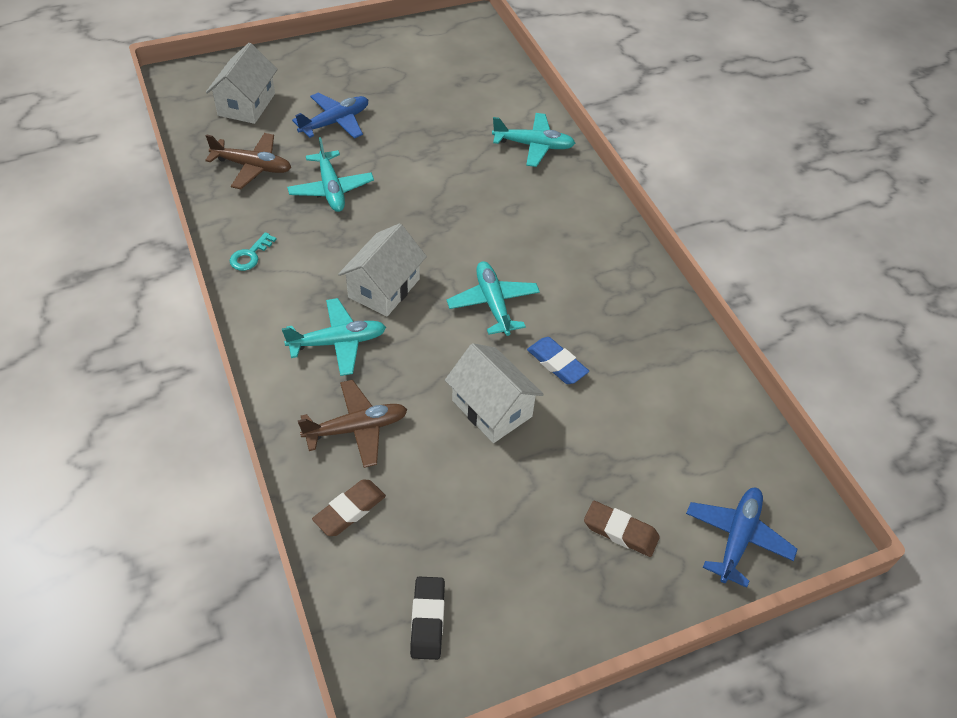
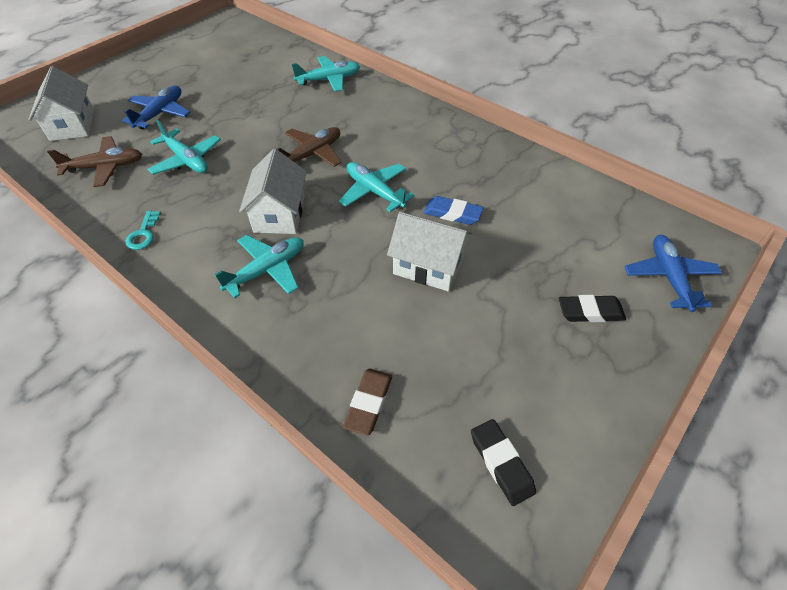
camera: 25 degrees left, 0 degrees up
(356, 428) = (329, 331): brown plane -> brown plane (312, 154)
(620, 531) = (590, 312): brown eraser -> black eraser

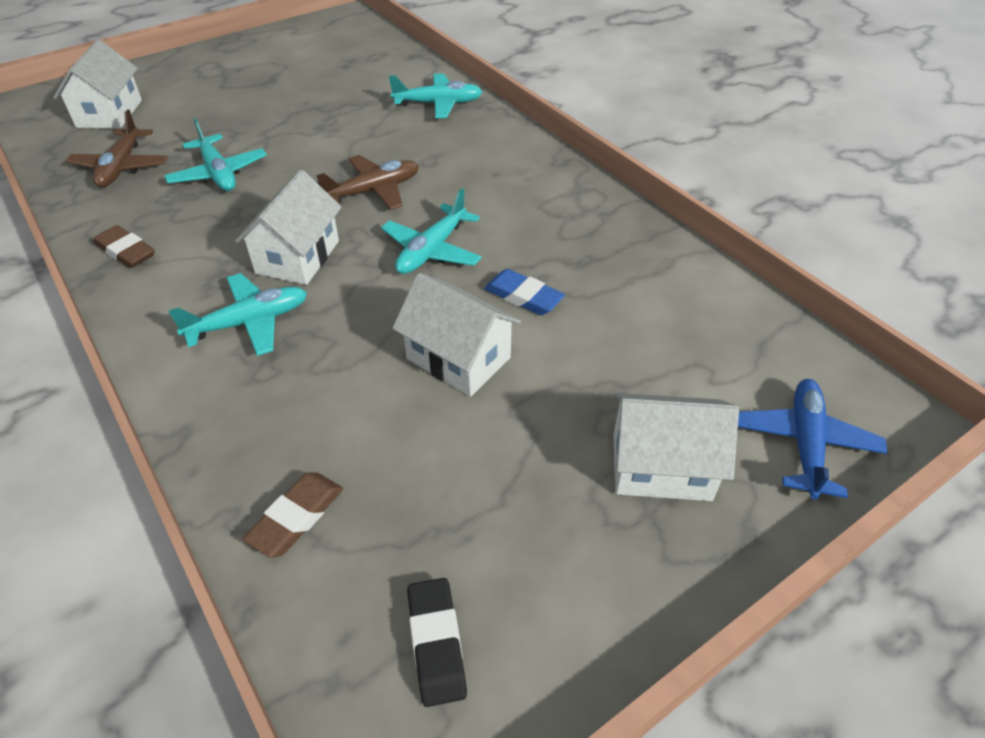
camera: 15 degrees right, 5 degrees down
(105, 167) = (121, 167): brown plane -> brown plane turned 90 degrees clockwise
(143, 234) = (126, 251): turquoise key -> brown eraser
(160, 113) = (214, 115): blue plane -> none
(374, 191) = (432, 250): turquoise plane -> turquoise plane turned 120 degrees counterclockwise
(590, 312) = (661, 466): black eraser -> white house

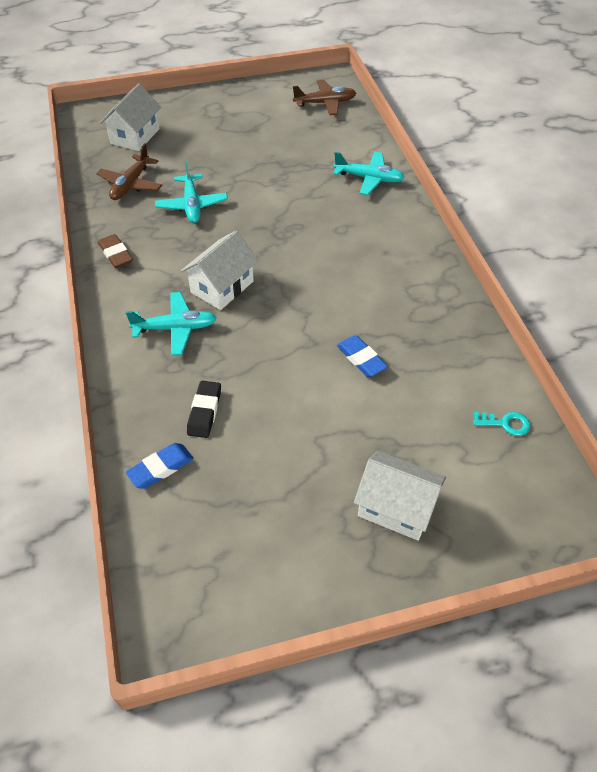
camera: 20 degrees right, 5 degrees up
(296, 517) = (160, 468): brown eraser -> blue eraser
(373, 191) = (292, 246): brown plane -> brown plane (325, 103)
(432, 250) = (313, 305): turquoise plane -> none
(436, 643) = (211, 568): black eraser -> black eraser (204, 411)
(458, 358) = (298, 392): white house -> none
(739, 324) = (505, 423): none -> turquoise key
(805, 443) = (503, 523): blue plane -> none

